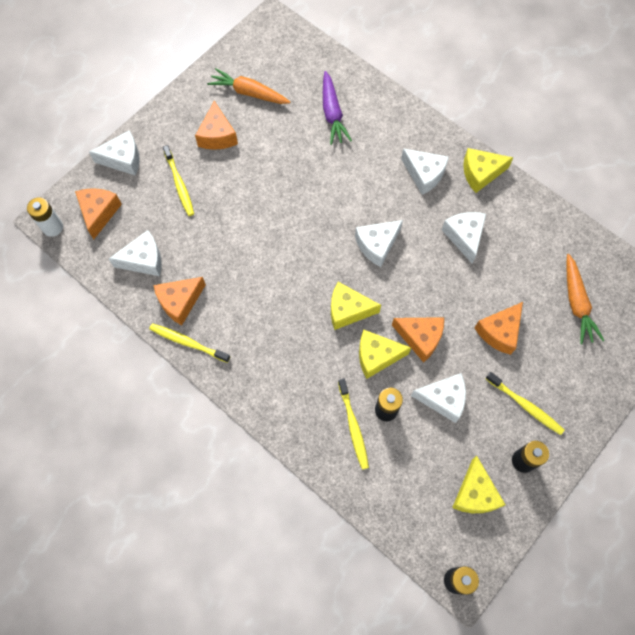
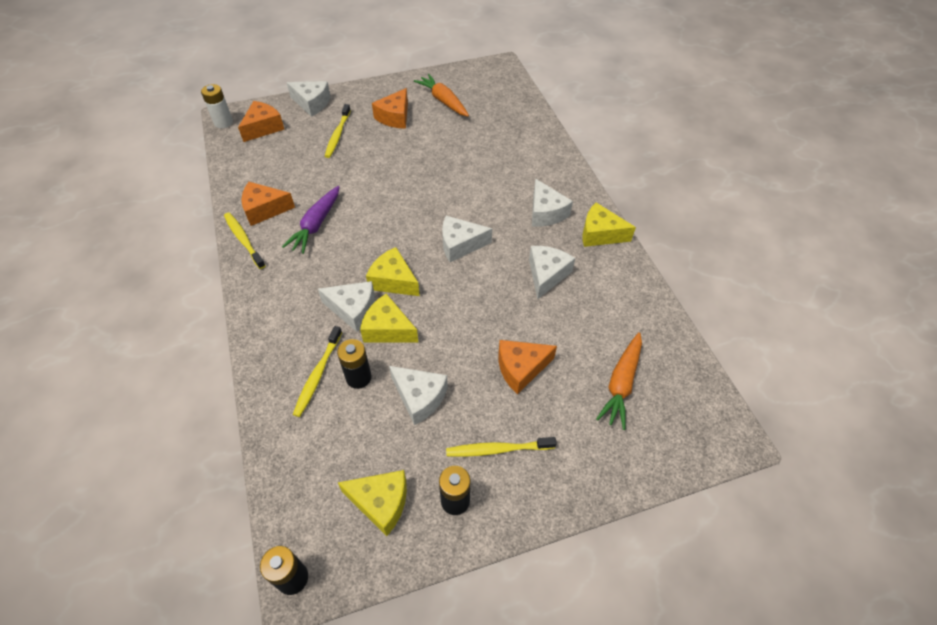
camera: 30 degrees right, 15 degrees down
(144, 260) = (265, 170): white cheese -> white cheese (353, 310)
(332, 113) = (499, 139): purple carrot -> purple carrot (316, 225)
(420, 338) = (440, 335): orange cheese -> none
(475, 493) = (381, 503): yellow cheese -> yellow cheese turned 105 degrees counterclockwise
(525, 406) = (497, 449): yellow toothbrush -> yellow toothbrush turned 105 degrees clockwise

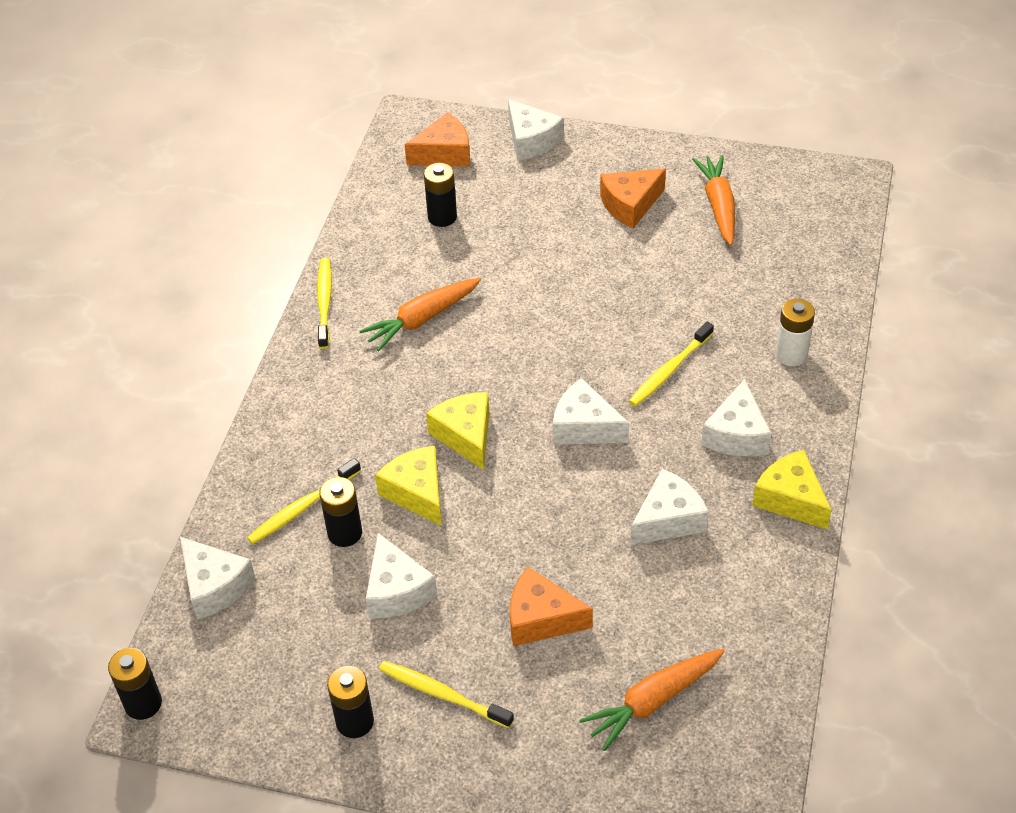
camera: 35 degrees right, 5 degrees down
(223, 122) = (399, 126): white battery -> white battery (791, 355)
(264, 210) = (373, 272): orange cheese -> none
(287, 162) = (442, 217): none -> black battery
(316, 225) = (422, 319): purple carrot -> orange carrot
(337, 135) = (533, 202): yellow toothbrush -> yellow toothbrush (669, 370)
(353, 310) = (393, 449): white cheese -> white cheese (215, 586)
(381, 503) = (276, 680): yellow cheese -> none

